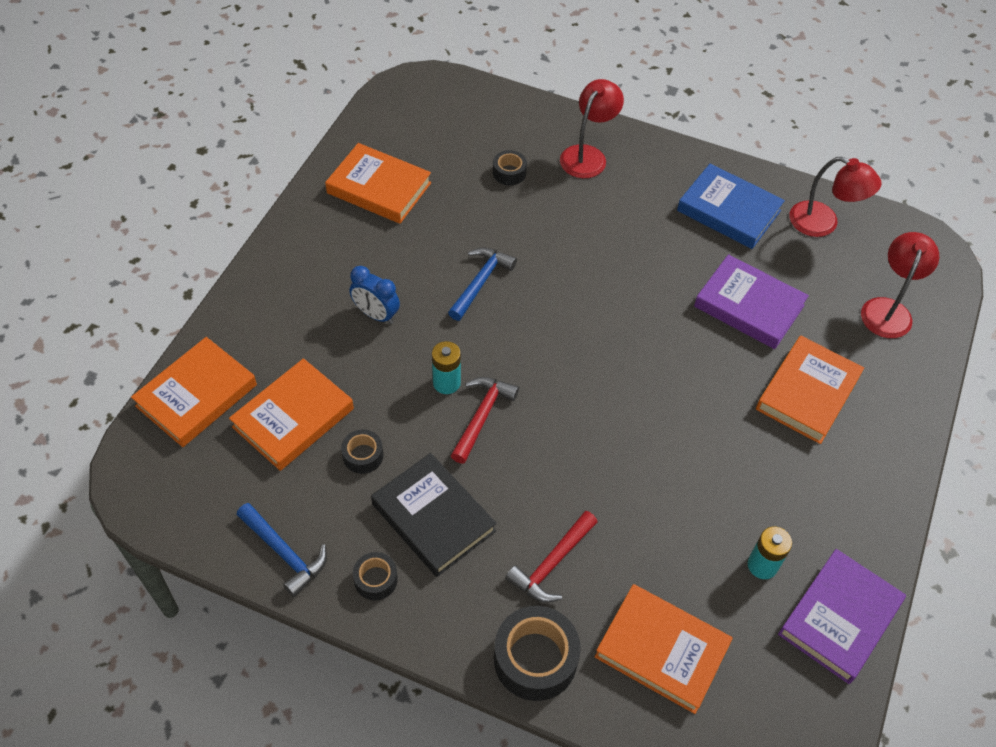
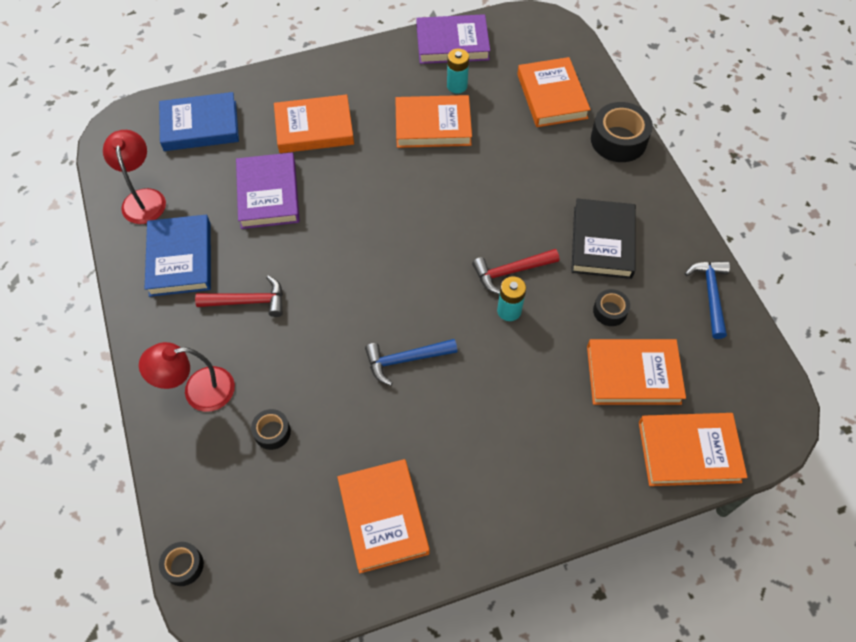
camera: 130 degrees left, 5 degrees up
(375, 579) = (668, 238): black tape -> black tape (183, 565)
(376, 315) = (504, 401): blue clock -> none
(552, 564) = (562, 169): red hammer -> red hammer (248, 301)
(721, 495) = (433, 125): none -> orange book
(888, 309) = (200, 126): red lamp -> blue book

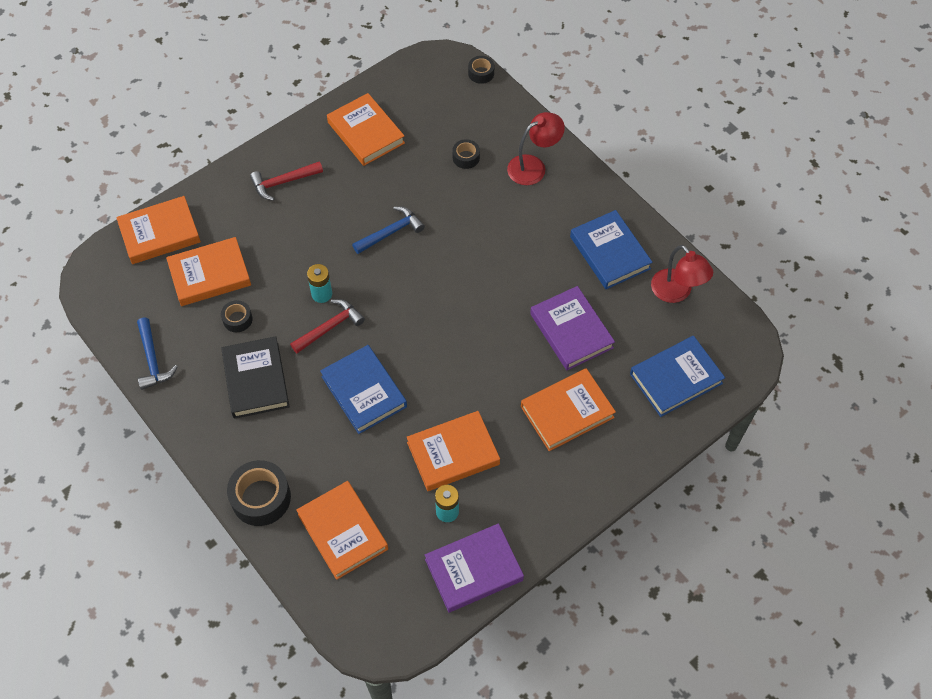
camera: 160 degrees right, 0 degrees up
(248, 301) = (534, 237): red hammer -> red hammer (283, 182)
(496, 199) = (364, 392): none -> blue book

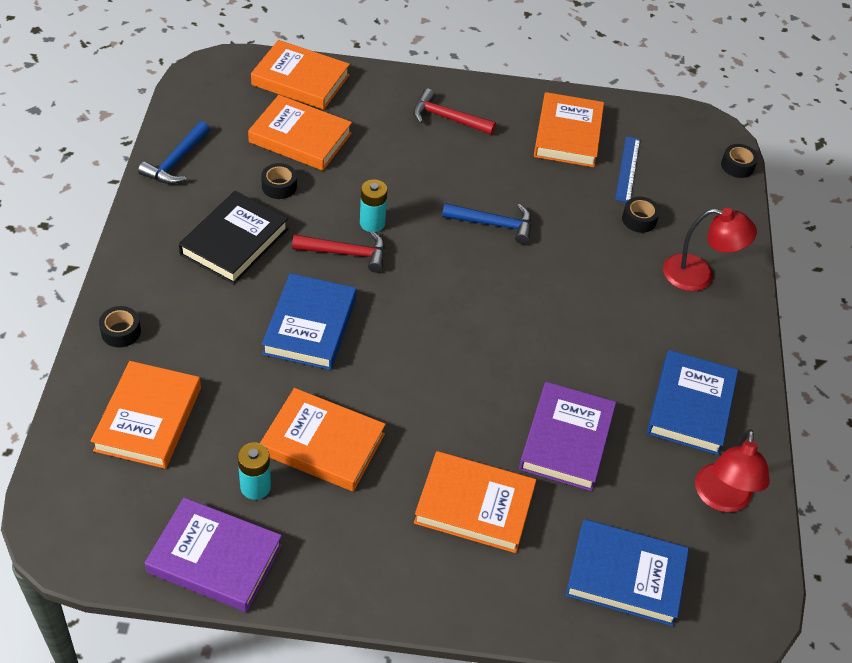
camera: 40 degrees right, 10 degrees down
(261, 498) = (121, 332): black tape -> black tape, size x0.54
(424, 128) = (627, 169): none -> blue ruler

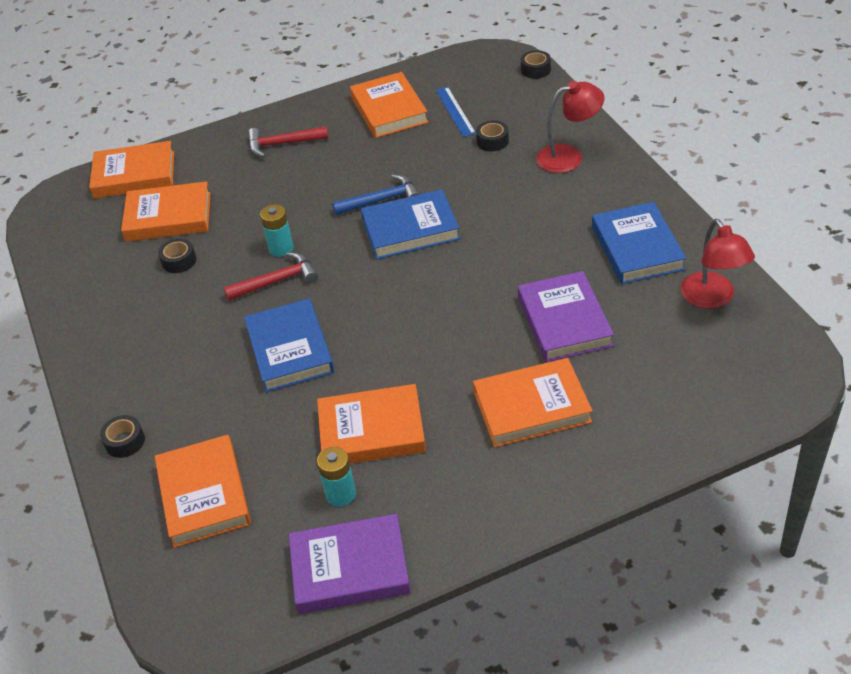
camera: 20 degrees left, 5 degrees down
(176, 162) = (72, 287): blue hammer -> none
(234, 242) = (173, 321): black book -> none
(625, 576) = (687, 391): blue book -> blue book (410, 229)

